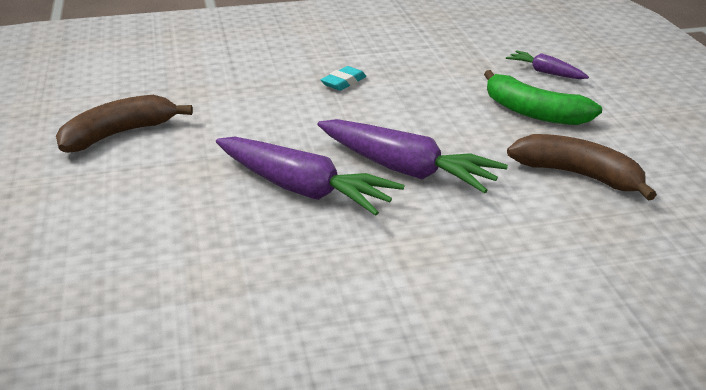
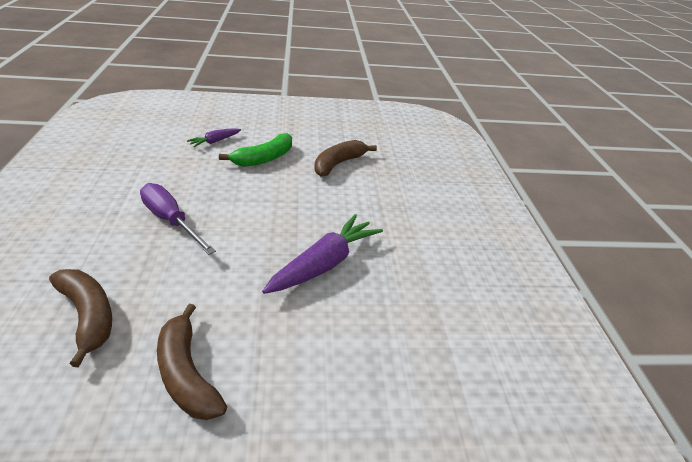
camera: 85 degrees left, 5 degrees up
(186, 78) = (88, 316): none -> brown banana
(343, 82) = (171, 221): turquoise eraser -> purple screwdriver
(406, 170) = (314, 217): purple carrot -> none

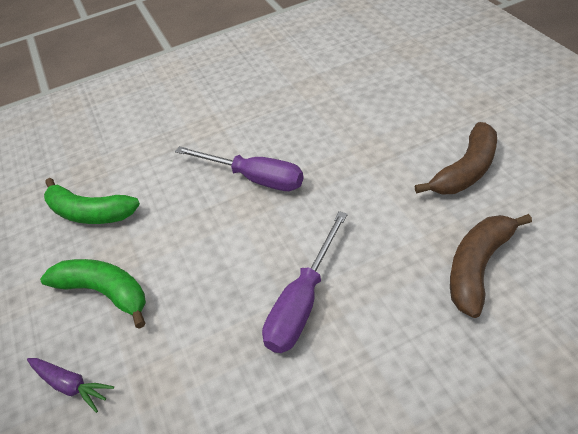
camera: 100 degrees left, 10 degrees up
(308, 235) = (254, 178): none -> purple screwdriver
(325, 263) = (288, 152): purple carrot -> none
(338, 164) = (90, 212): brown banana -> green banana

